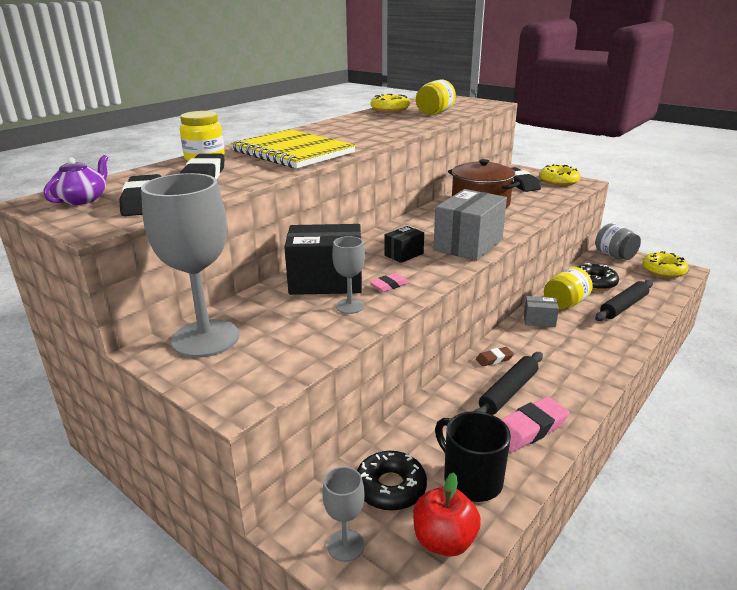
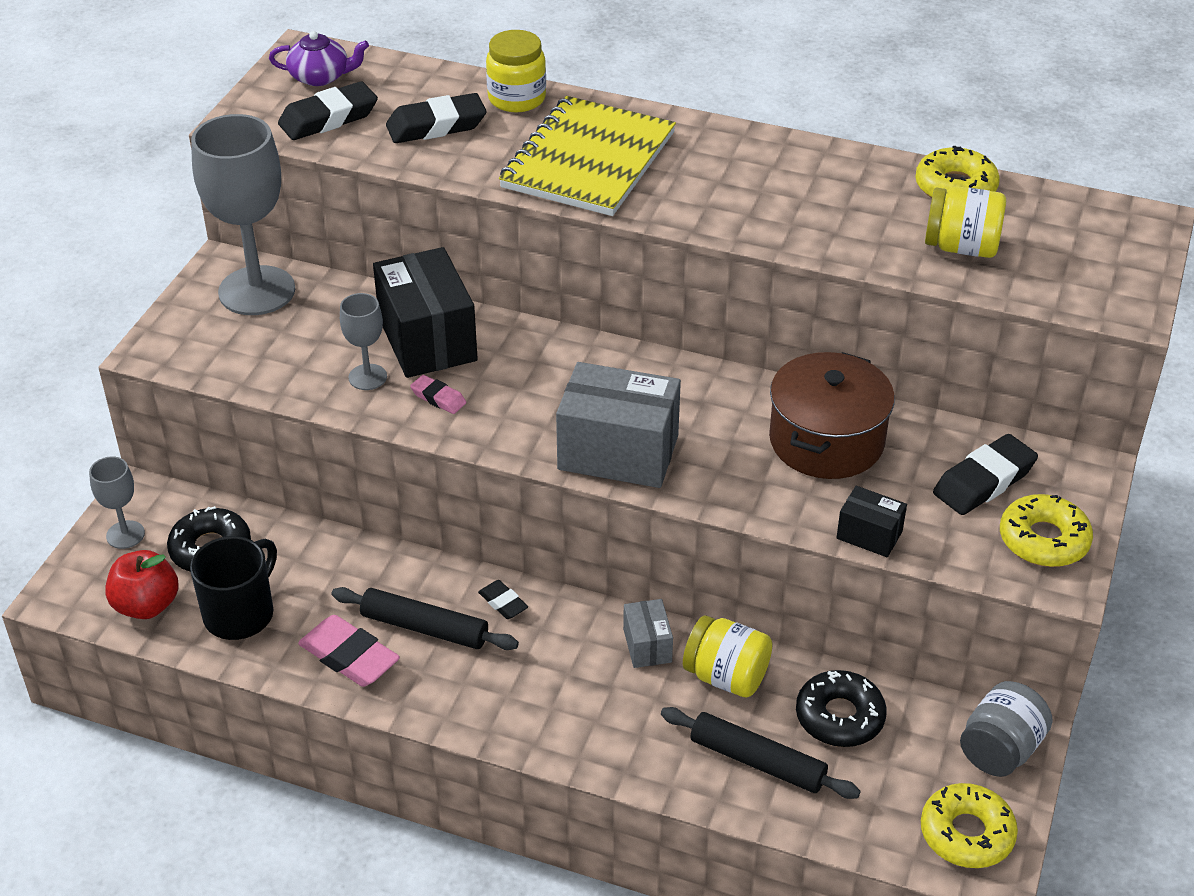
camera: 70 degrees right, 15 degrees up
(404, 254) = (547, 391): black box -> black box (869, 535)
(494, 359) = (503, 603): brown eraser -> black eraser

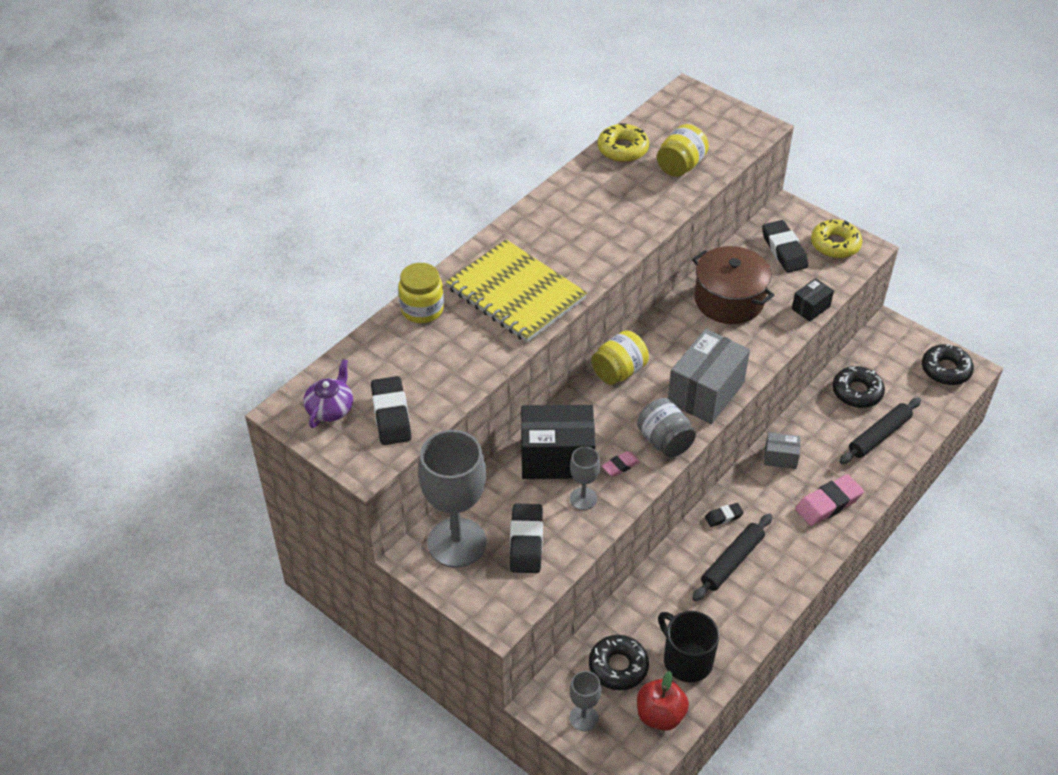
camera: 70 degrees left, 5 degrees up
(349, 657) = (745, 607): pink eraser -> pink eraser (828, 504)
(436, 126) = (433, 358): black eraser -> black eraser (526, 542)
(726, 676) = (814, 430): yellow jar -> yellow jar (619, 371)
(966, 833) = (945, 370): yellow donut -> black donut
(1000, 749) = (895, 338): grey jar -> grey jar (664, 441)

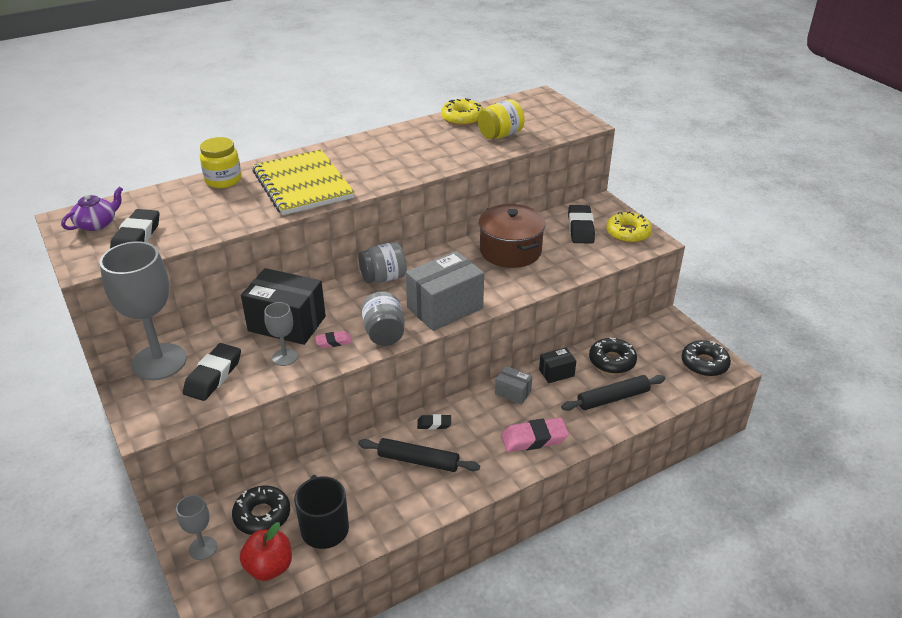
camera: 20 degrees right, 10 degrees down
(619, 371) = (383, 278): yellow jar -> grey jar
(732, 562) = (418, 461): black rolling pin -> black rolling pin turned 45 degrees clockwise
(811, 308) = (578, 270): black box -> black box (556, 373)

